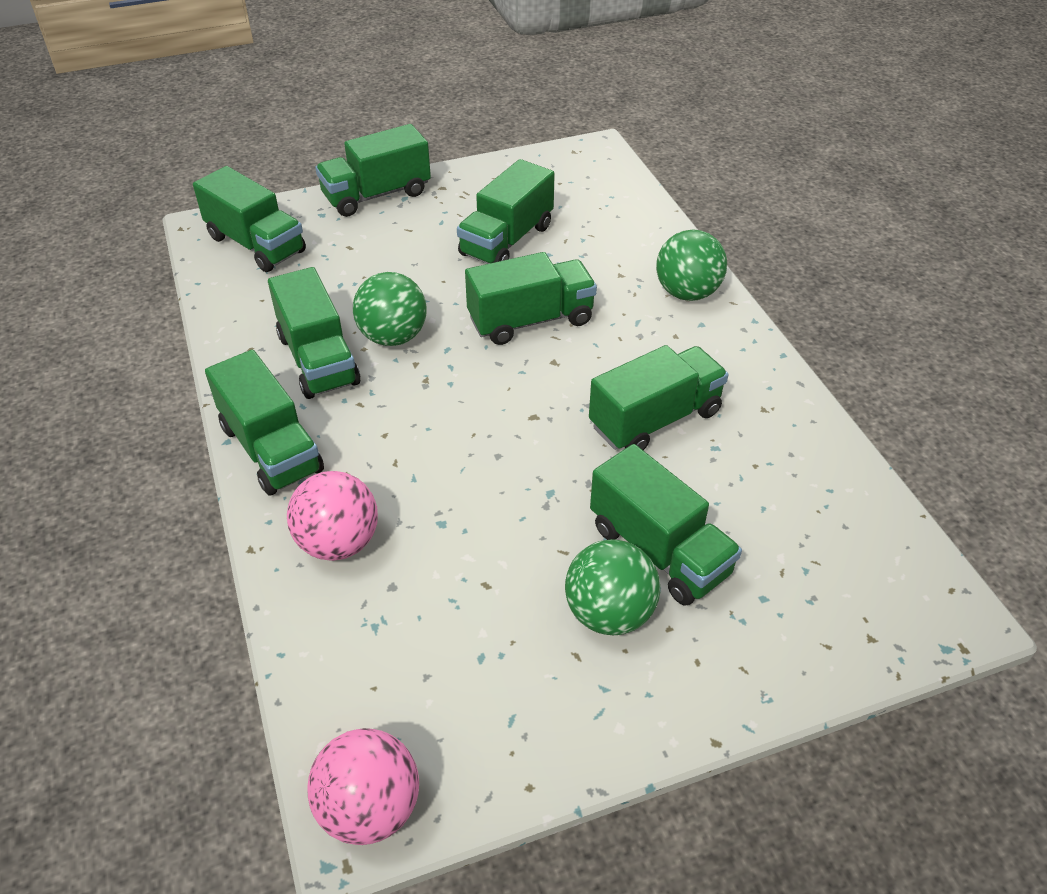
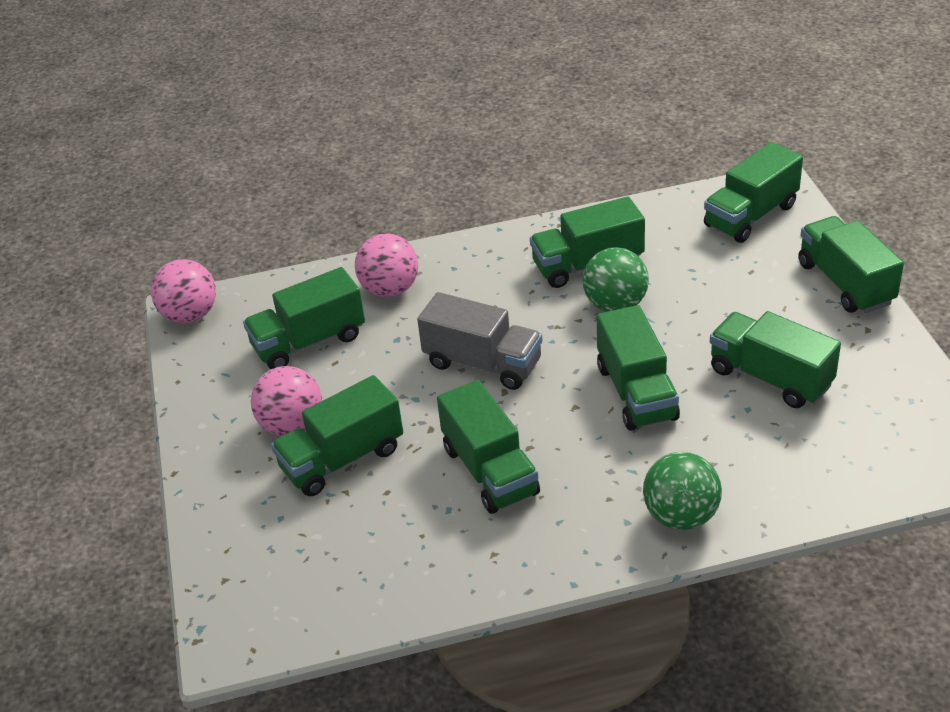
camera: 100 degrees right, 5 degrees down
(271, 449) = (487, 250): green truck -> green truck (309, 341)
(488, 437) = (483, 363): none -> grey truck
(609, 613) = (292, 426): green ball -> pink ball

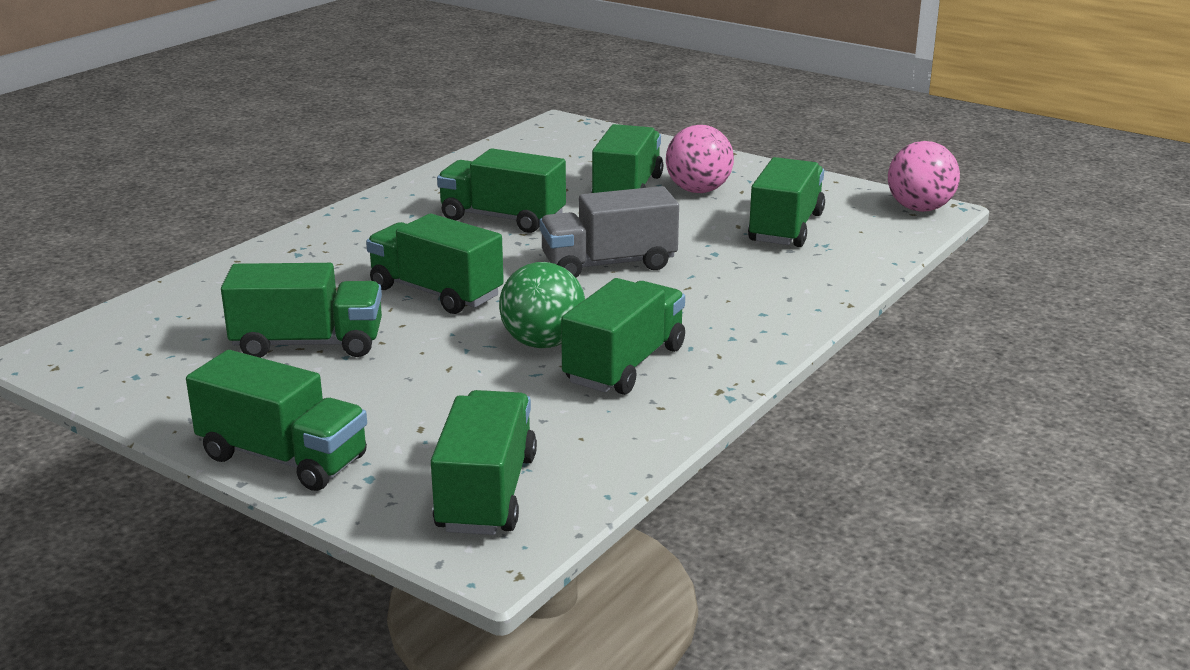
camera: 135 degrees right, 15 degrees down
(390, 289) = (789, 278): pink ball -> none
(681, 516) = (313, 244): green ball -> none

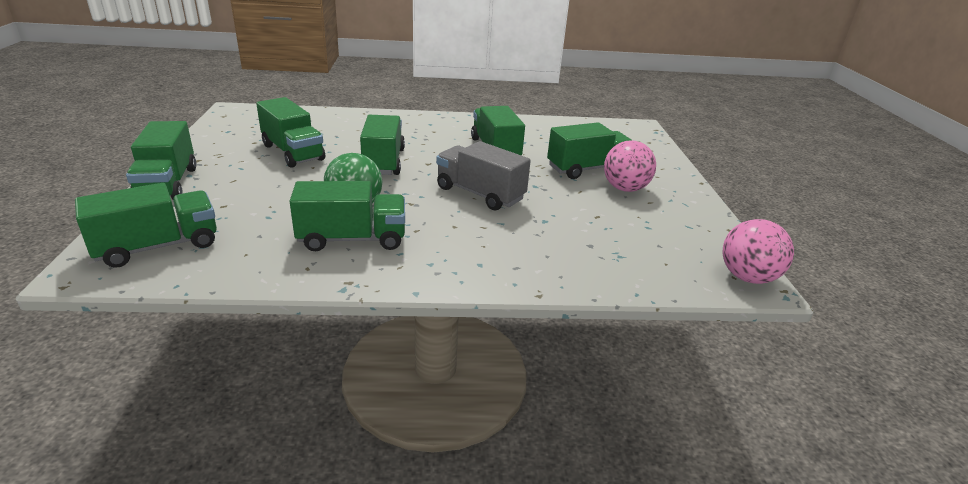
camera: 50 degrees right, 5 degrees up
(786, 228) = (621, 233): green truck -> none

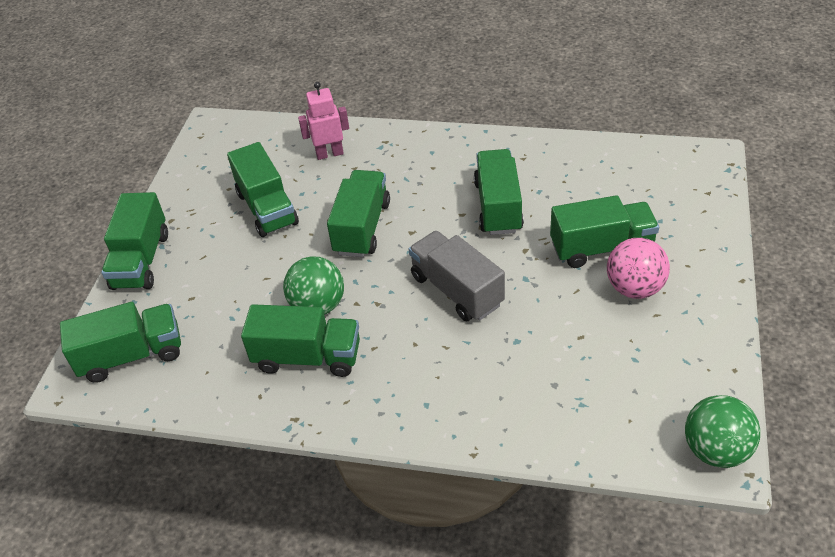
camera: 20 degrees right, 15 degrees up
(344, 124) = (329, 154): none -> pink robot
(747, 277) = (716, 450): pink ball -> green ball

